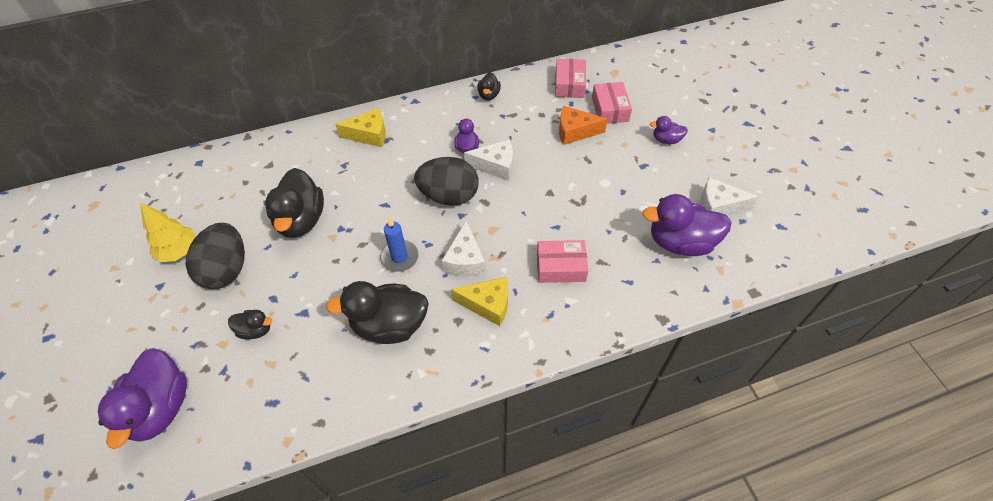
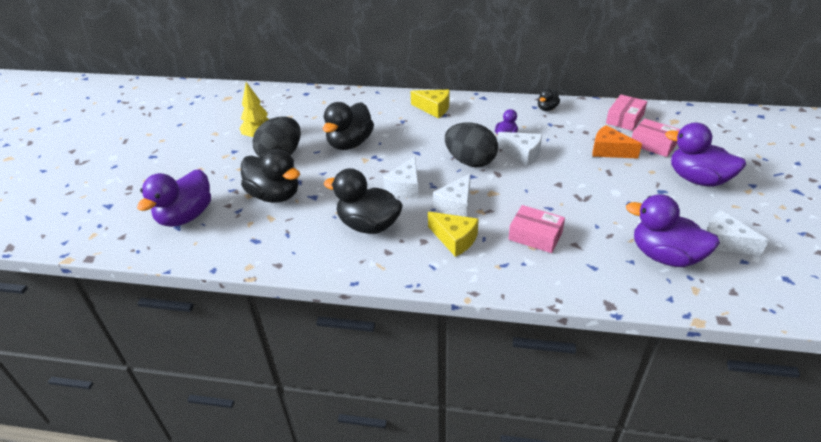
camera: 30 degrees right, 15 degrees down
(255, 330) = (274, 195): black duck -> black duck, size x2.02
(399, 257) = (405, 187): blue candle -> white cheese
(610, 109) = (653, 144): pink box -> pink box turned 75 degrees counterclockwise
(666, 140) = (697, 179): purple duck -> purple duck, size x2.02

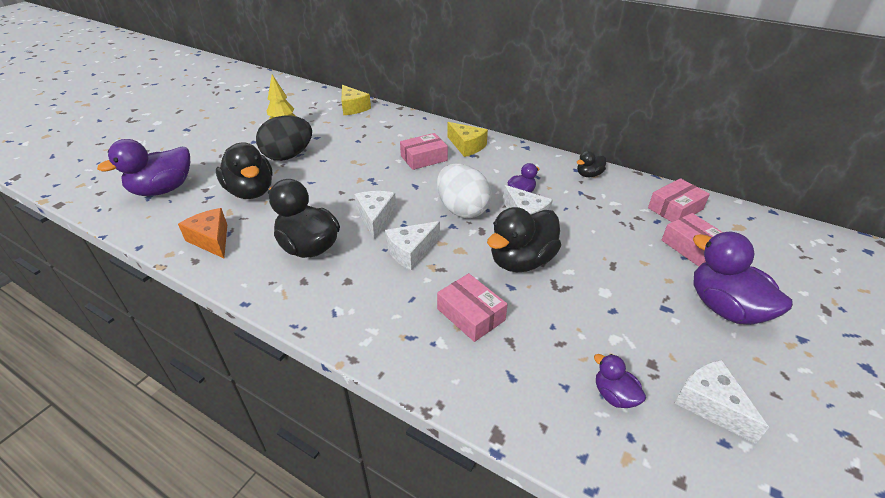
camera: 20 degrees right, 0 degrees up
(350, 143) = (358, 160): black duck -> black duck (521, 261)
(405, 127) = (424, 158): none -> pink box
(405, 187) = (376, 218): white cheese -> white cheese turned 135 degrees clockwise
(454, 239) = (380, 289): yellow cheese -> yellow cheese (353, 108)
(470, 161) = (462, 210): black egg -> white egg
(609, 150) = (630, 240): orange cheese -> orange cheese (211, 240)
(665, 256) = (614, 395): purple duck -> purple duck, size x0.50

